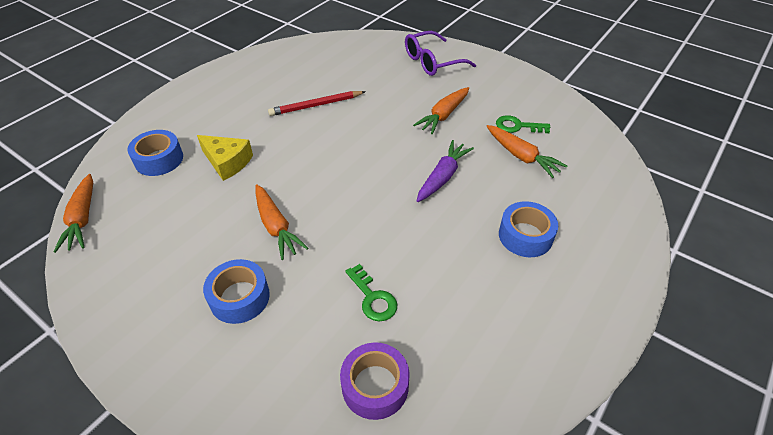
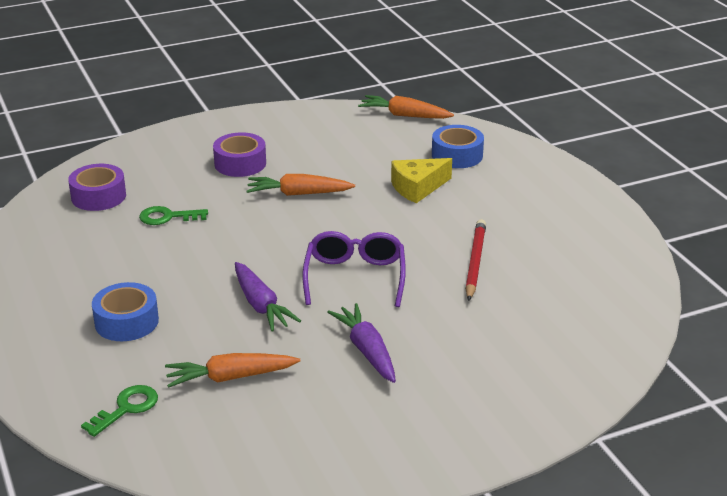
camera: 120 degrees right, 15 degrees down
(239, 297) = (240, 163): blue tape -> purple tape
(432, 62) = (507, 395): purple glasses -> purple glasses (355, 277)
(443, 115) = (366, 350): orange carrot -> purple carrot
(517, 126) = (285, 404): green key -> green key (126, 408)

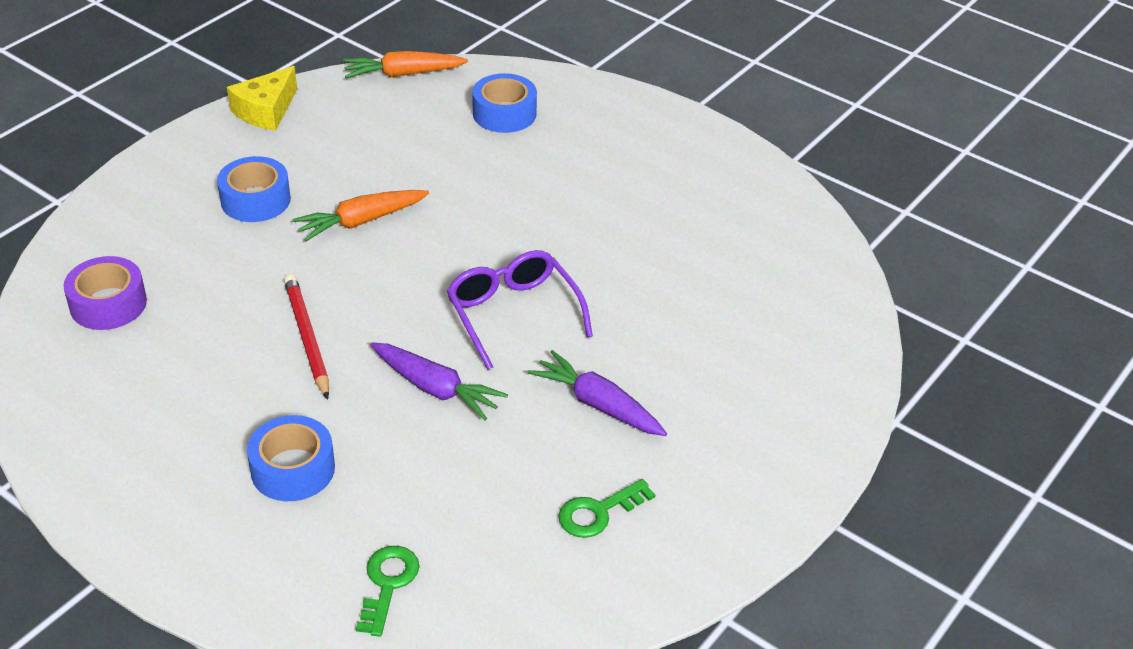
camera: 30 degrees left, 10 degrees up
(168, 217) = (225, 305): green key -> green key (598, 512)
(230, 377) = (476, 496): orange carrot -> none
(240, 163) = (255, 200): purple tape -> blue tape
(417, 187) = (493, 171): yellow cheese -> yellow cheese (266, 111)
(475, 262) = (627, 250): red pencil -> red pencil (307, 337)

